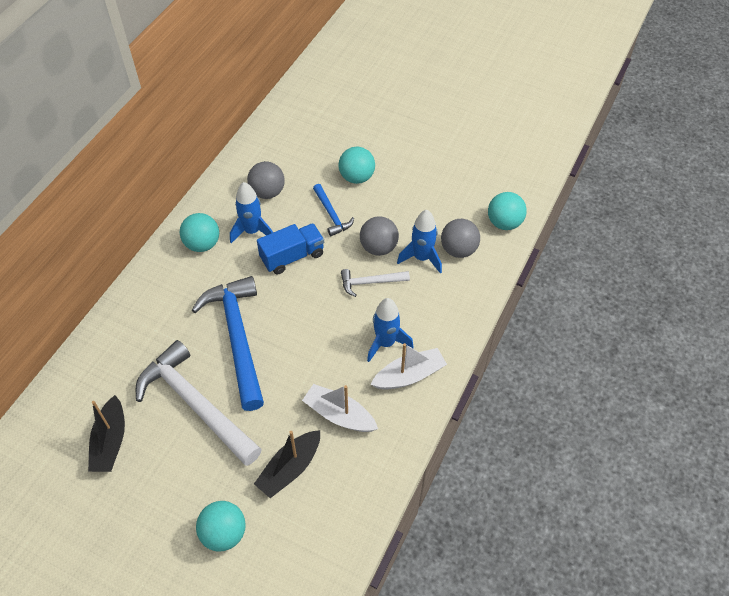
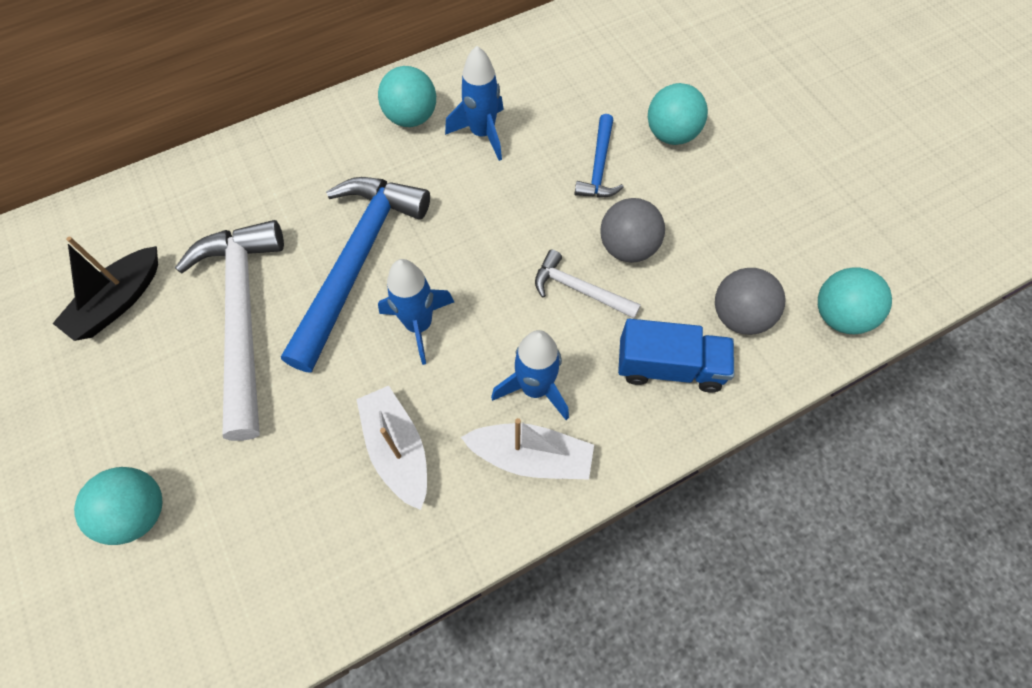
camera: 35 degrees right, 10 degrees up
(267, 192) = (540, 93): grey ball -> none
(290, 469) = (280, 481): black boat -> none
(292, 256) = (505, 195): blue truck -> blue truck (669, 367)
(422, 258) = (676, 296): blue rocket -> blue rocket (419, 325)

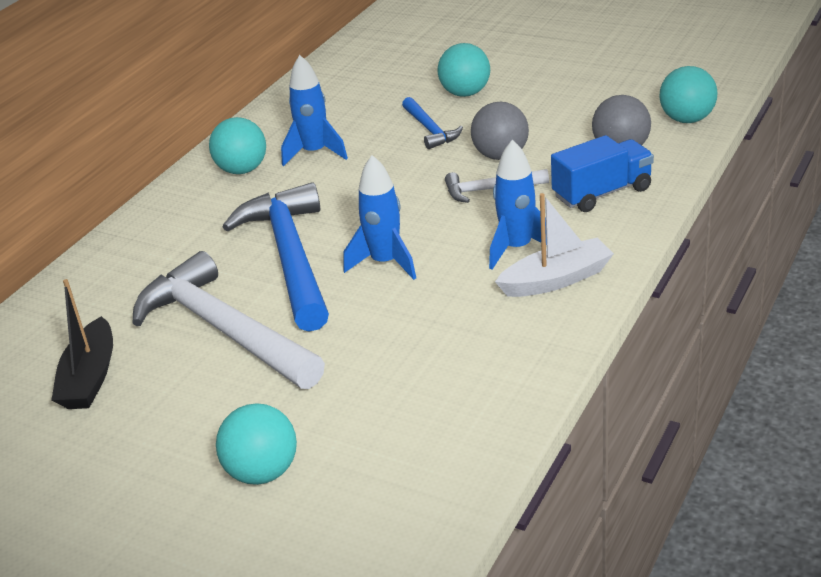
camera: 30 degrees left, 30 degrees down
(397, 449) = (448, 328): white boat -> none

